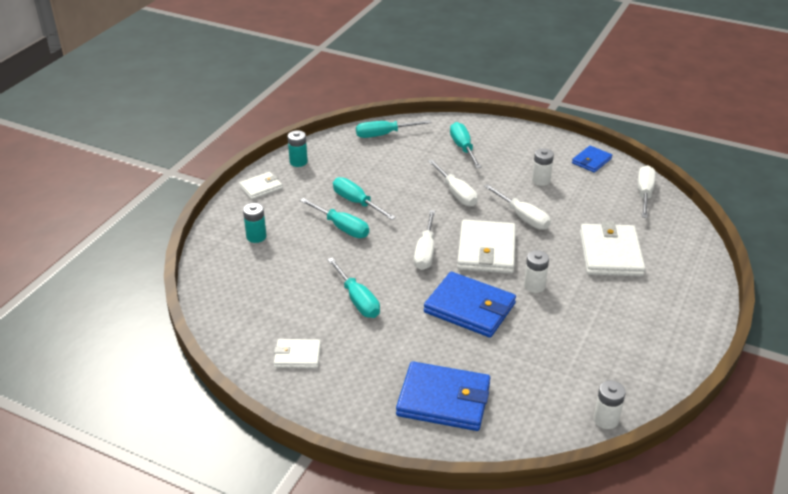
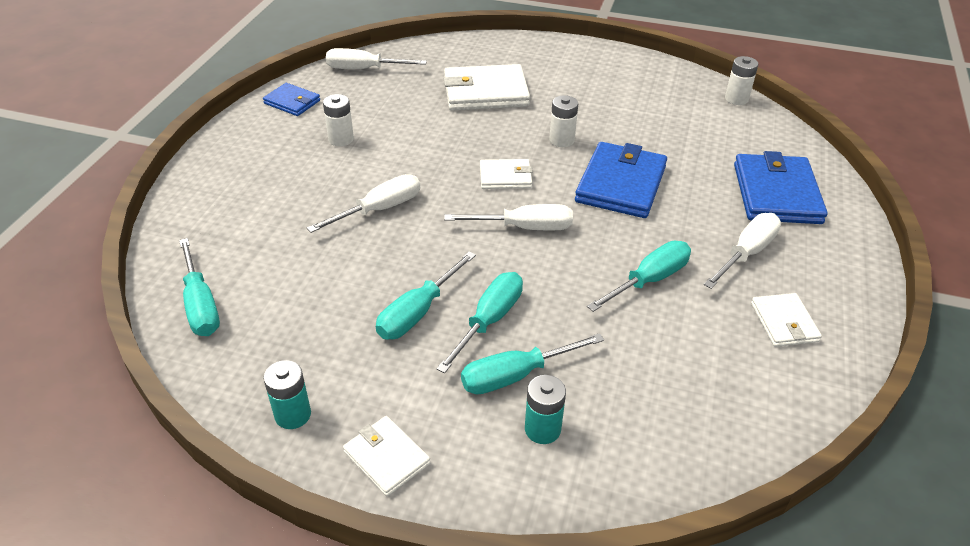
camera: 100 degrees left, 5 degrees up
(463, 148) = (252, 211): turquoise screwdriver -> turquoise screwdriver (514, 376)
(486, 250) = (505, 177): white wallet -> white wallet, size x0.55
(523, 217) = (428, 151): white screwdriver -> white screwdriver (747, 253)

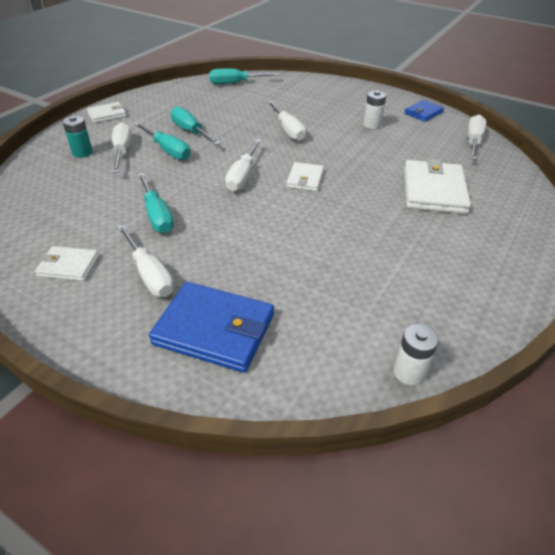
camera: 105 degrees right, 0 degrees up
(293, 415) = (150, 98): turquoise battery -> none
(514, 376) = (122, 151): turquoise screwdriver -> white screwdriver
(561, 140) = (348, 215): white battery -> none
(621, 184) = (273, 231): blue wallet -> none

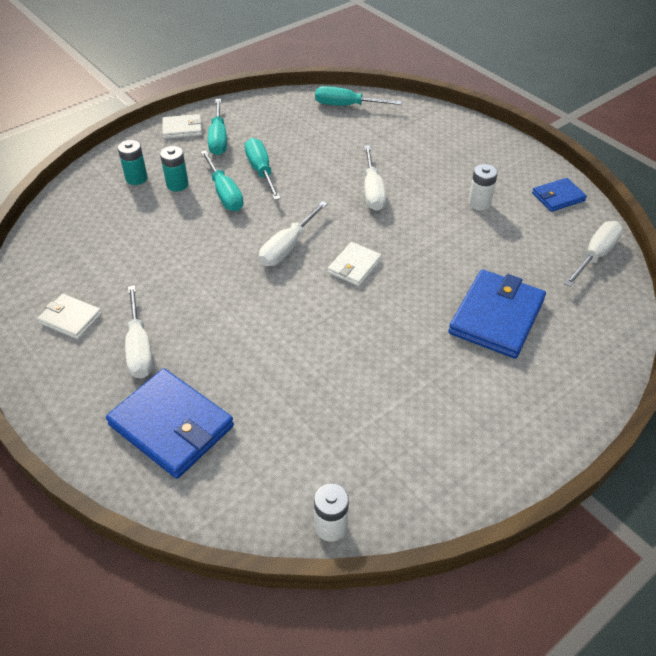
camera: 20 degrees right, 5 degrees up
(122, 151) = (177, 185): white screwdriver -> turquoise battery
(157, 215) = (176, 278): turquoise screwdriver -> turquoise screwdriver (218, 139)
(434, 190) = (496, 316): white wallet -> blue wallet

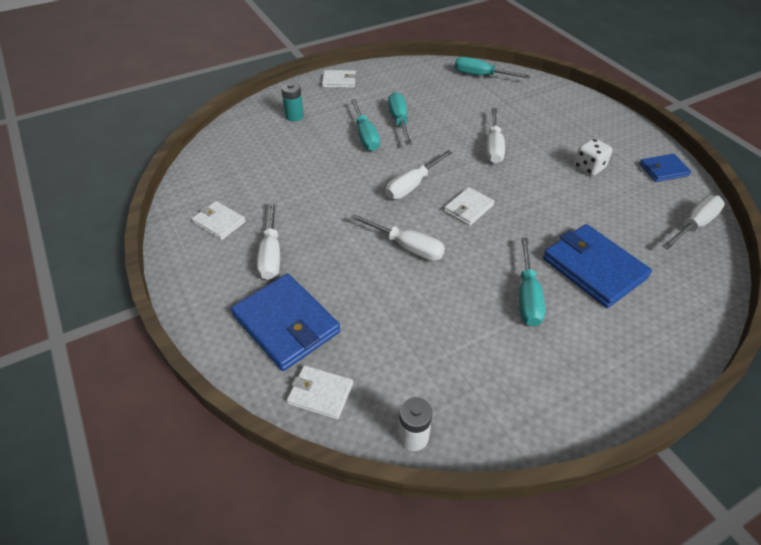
camera: 10 degrees right, 0 degrees up
(177, 185) = (327, 124): turquoise battery -> none
(218, 139) = (367, 92): turquoise screwdriver -> turquoise screwdriver (527, 297)
(223, 496) = (320, 393): none -> white wallet
(293, 319) = (407, 247): none -> white screwdriver
(479, 203) = (589, 167): white battery -> white dice
(496, 316) = (593, 268): blue wallet -> blue wallet turned 75 degrees counterclockwise

